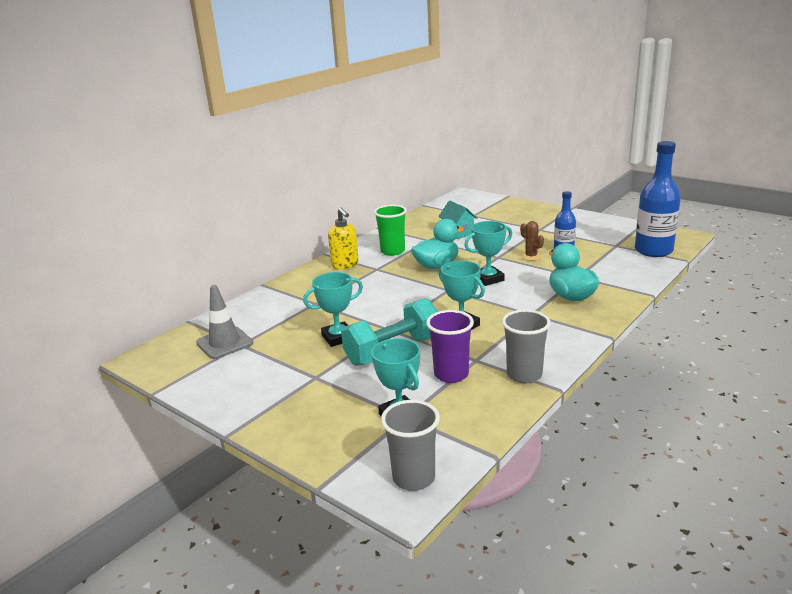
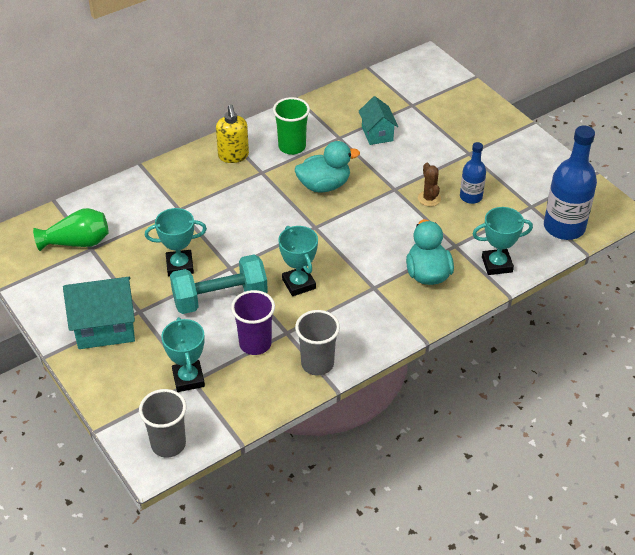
camera: 15 degrees right, 20 degrees up
(224, 343) = (77, 242): grey traffic cone -> green vase
(285, 397) = (105, 328): none -> turquoise house
(488, 279) = (363, 222): turquoise trophy -> turquoise trophy (497, 264)

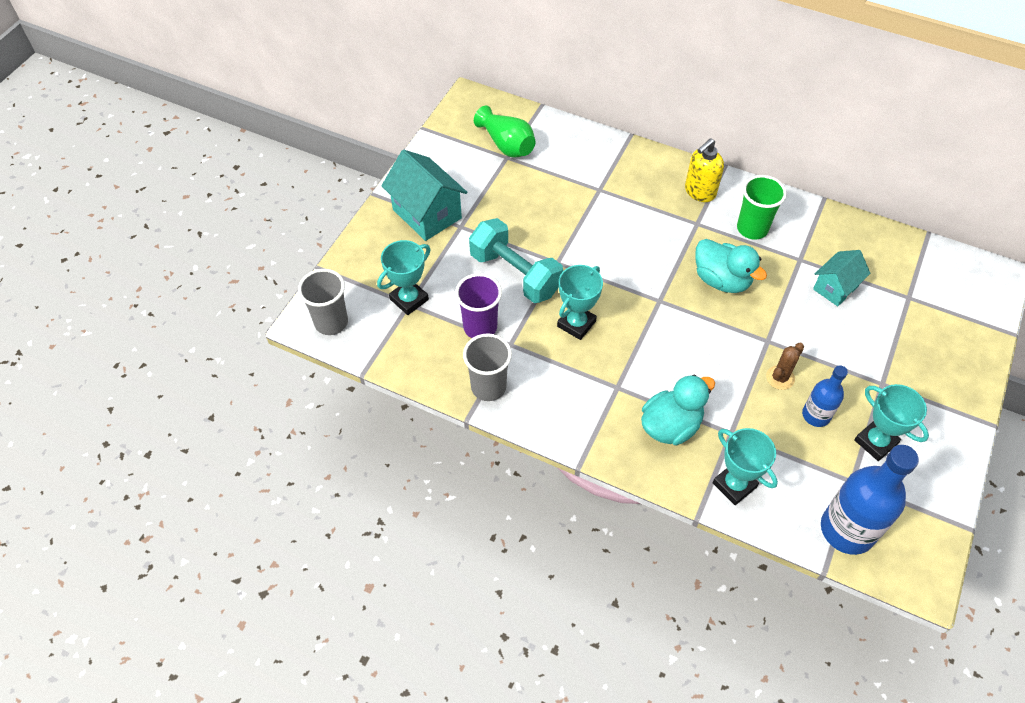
camera: 60 degrees right, 10 degrees up
(180, 266) = (532, 226): turquoise trophy -> turquoise trophy (875, 442)

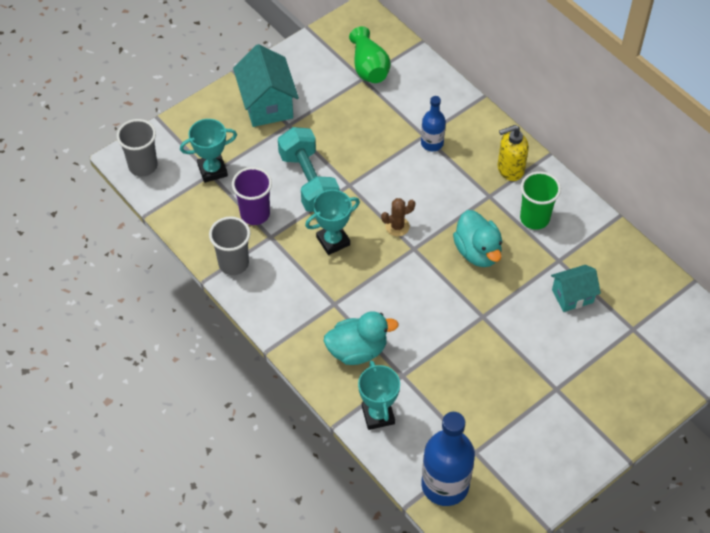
camera: 25 degrees right, 0 degrees up
(780, 378) = (472, 349): brown cactus -> brown cactus (397, 226)
(816, 415) = (481, 390): blue bottle -> blue bottle (432, 143)
(875, 442) = (516, 431): turquoise trophy -> none

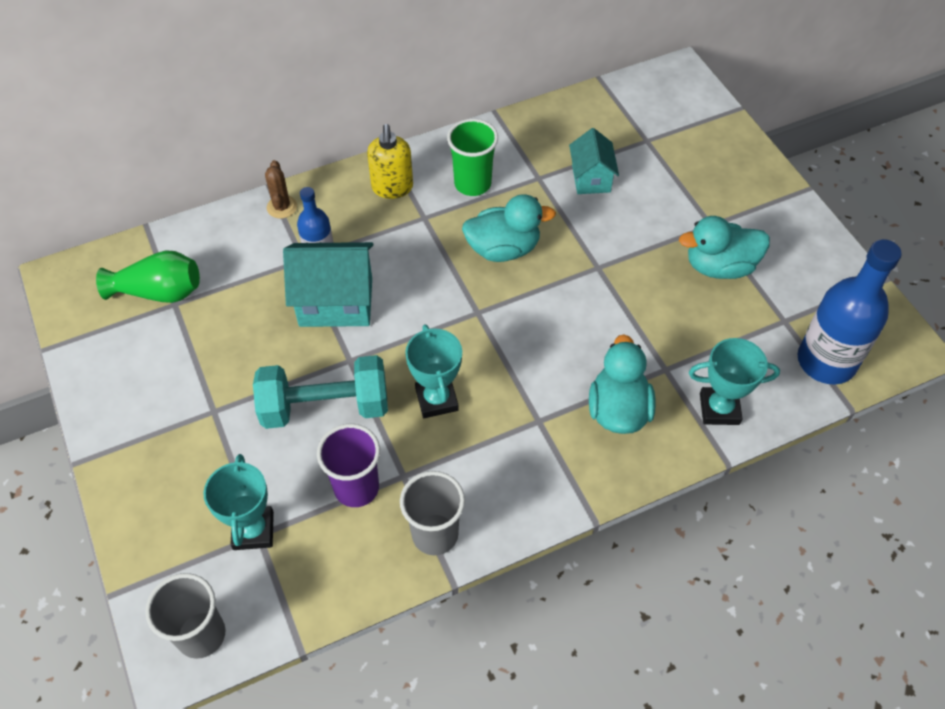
camera: 75 degrees left, 0 degrees up
(267, 104) = (162, 430): turquoise house -> turquoise house (336, 302)
(397, 226) = (437, 322): brown cactus -> brown cactus (282, 207)
(514, 400) = (719, 266): none -> turquoise duck

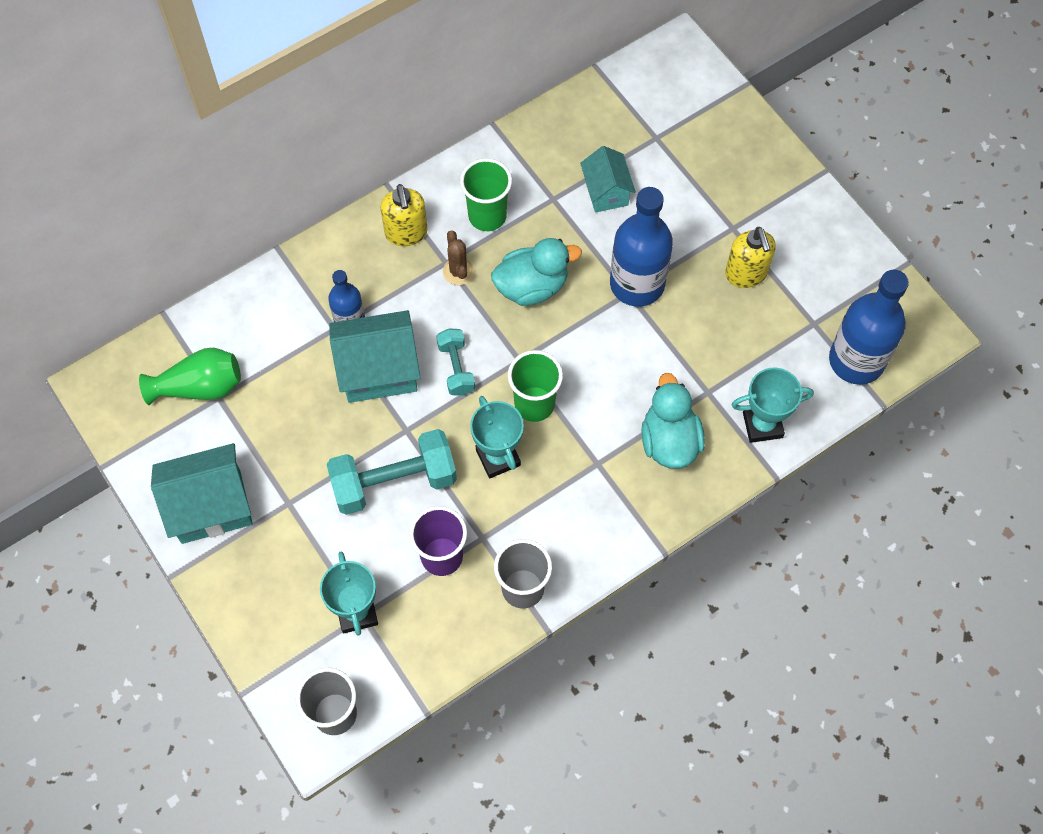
camera: 10 degrees left, 10 degrees up
(135, 402) = (211, 506): none -> turquoise house
(282, 207) = (298, 272): brown cactus -> brown cactus (458, 271)
(413, 311) = (456, 368): none -> turquoise dumbbell
(484, 355) = (534, 404): none -> green cup
(608, 260) = (637, 284): none -> blue bottle
(719, 266) = (746, 274): turquoise duck -> yellow soap dispenser

